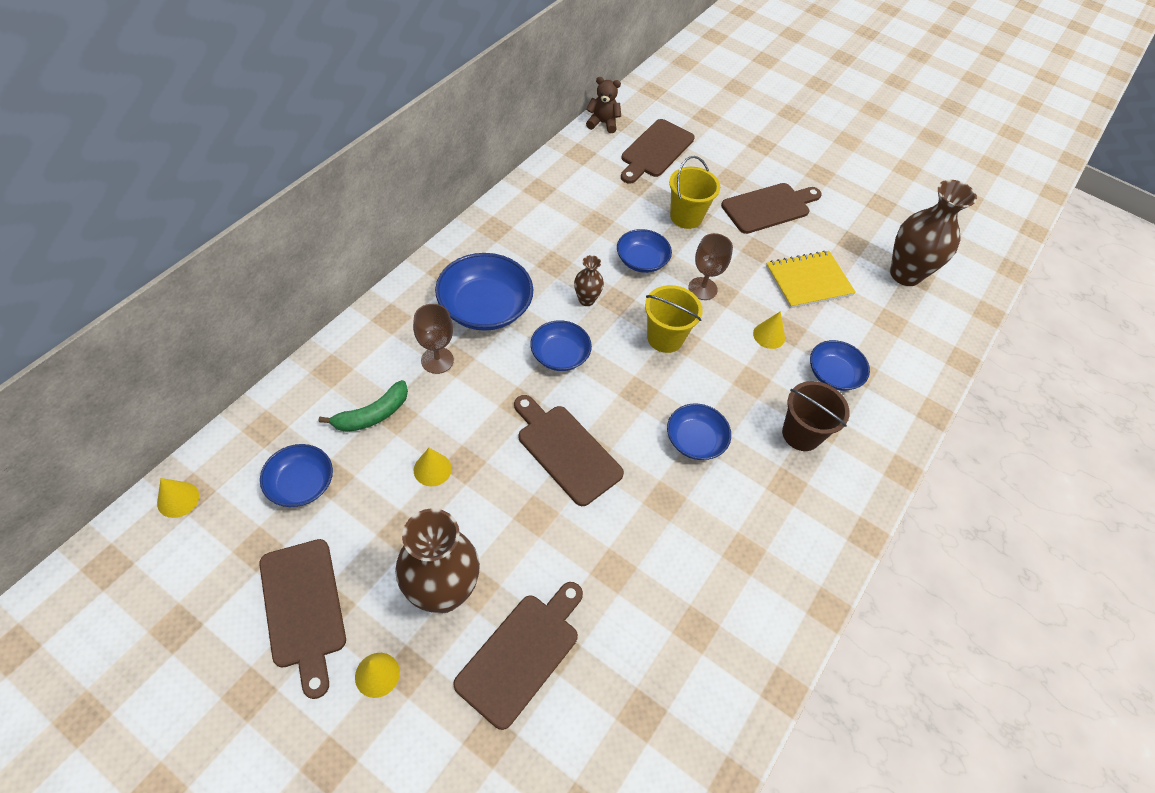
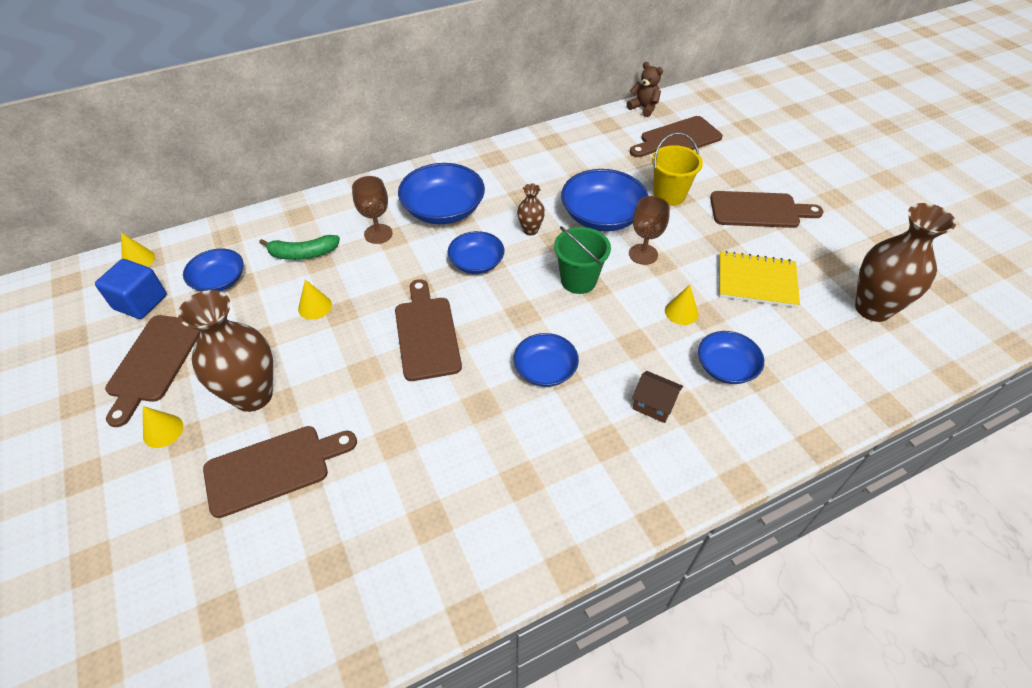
camera: 35 degrees right, 5 degrees down
(226, 548) = (140, 302): none -> blue cube
(641, 260) = (602, 216): blue bowl -> blue bowl, size x1.62
(665, 338) = (578, 280): yellow bucket -> green bucket
(801, 434) = (653, 404): brown bucket -> brown house

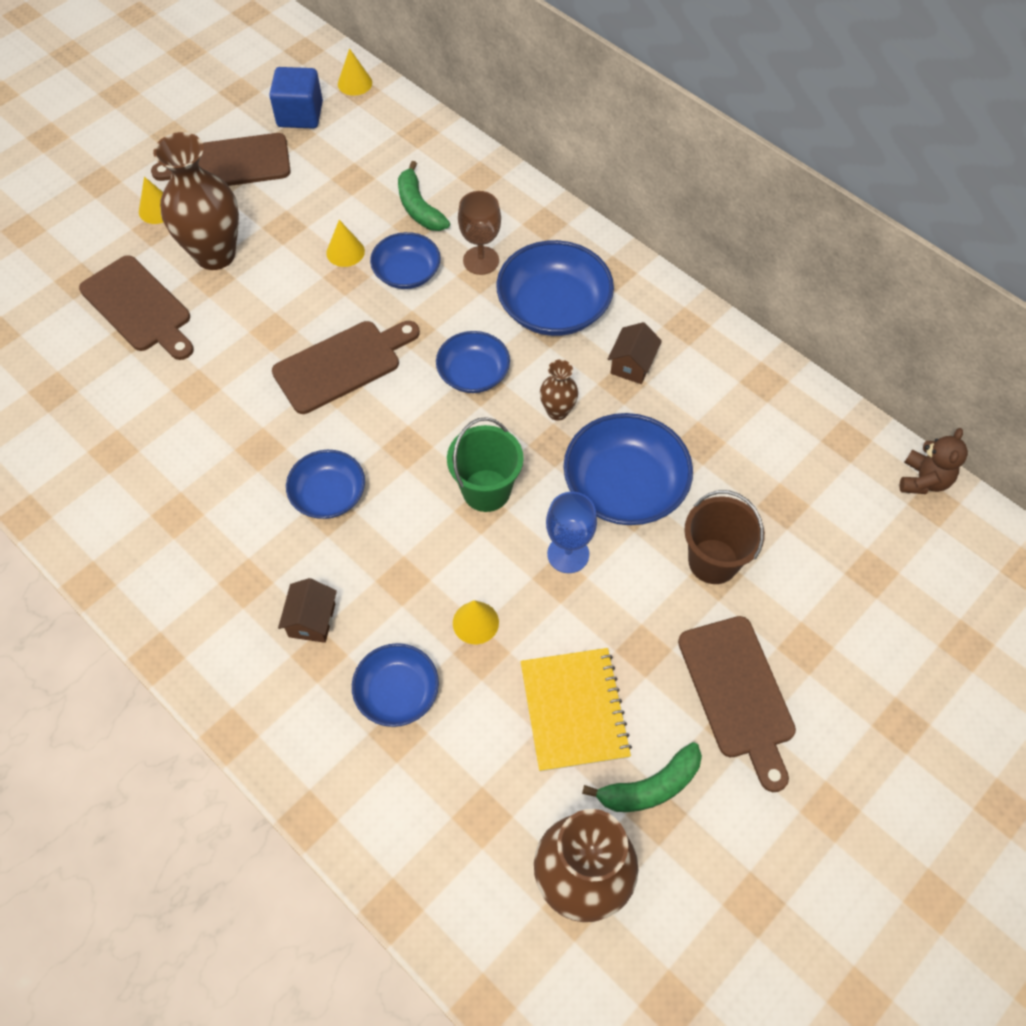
camera: 70 degrees right, 10 degrees up
(219, 280) = (351, 158): blue bowl -> blue bowl (407, 273)
(511, 188) = (632, 365): none -> brown house
(643, 254) = (568, 554): brown goblet -> blue goblet
(669, 195) = (713, 561): yellow bucket -> brown bucket
(677, 139) = (864, 546): brown cutting board -> none
(813, 262) = (650, 787): none -> green banana

